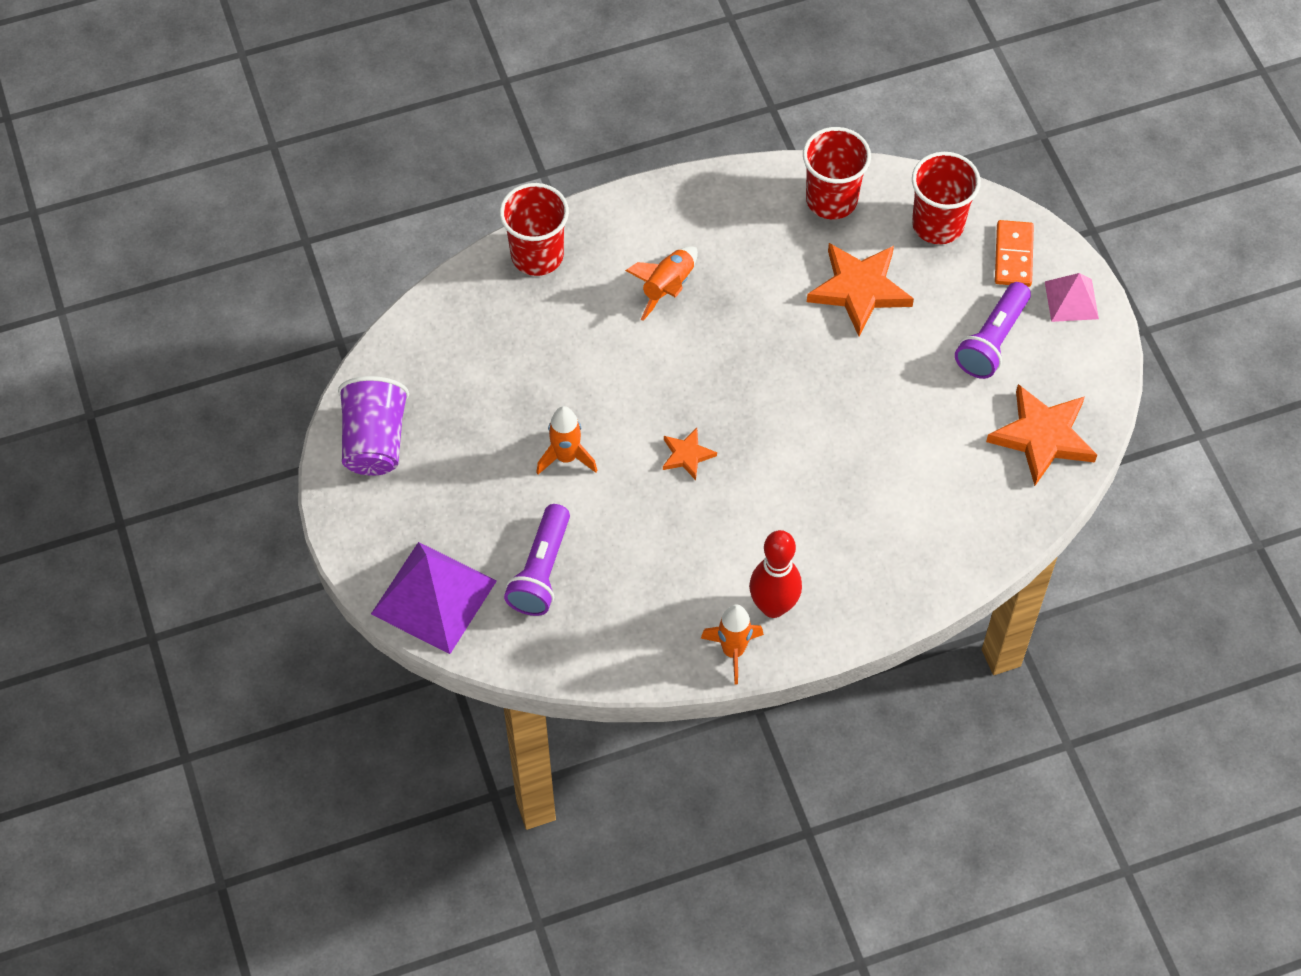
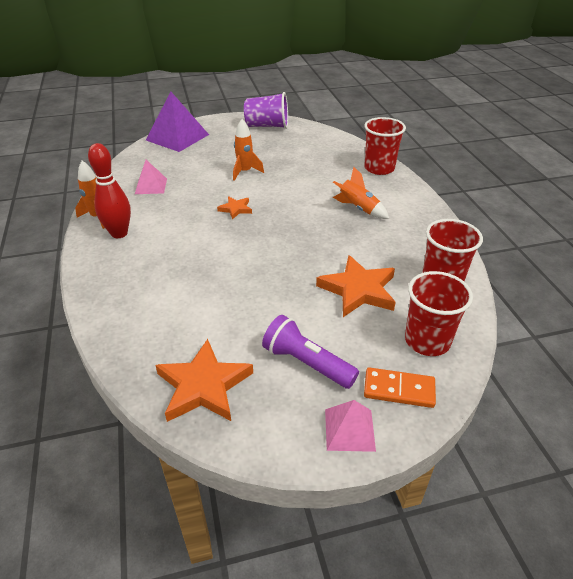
camera: 95 degrees right, 20 degrees down
(541, 571) = (179, 163): purple flashlight -> none
(627, 597) = (151, 186): none -> pink pyramid

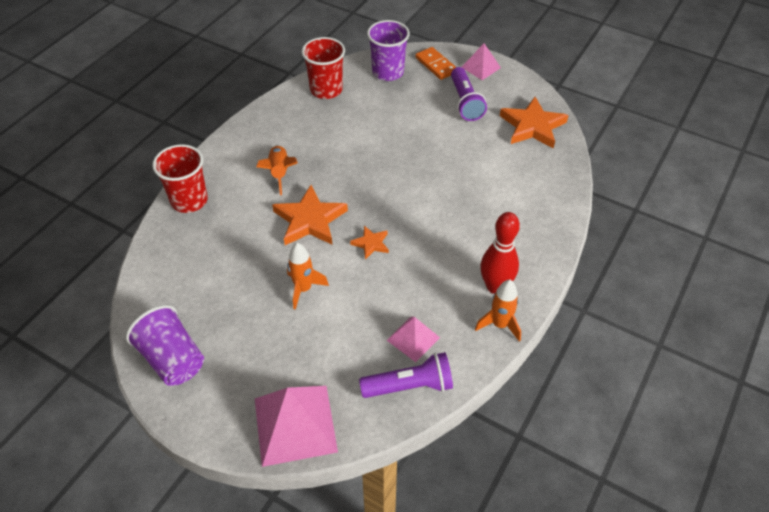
camera: 135 degrees left, 10 degrees up
(132, 171) = (410, 386): none -> purple flashlight
(177, 137) = (295, 424): purple pyramid -> pink pyramid
(358, 290) = (380, 118): orange star -> orange star (310, 220)
(427, 341) = (388, 72): red cup -> purple cup

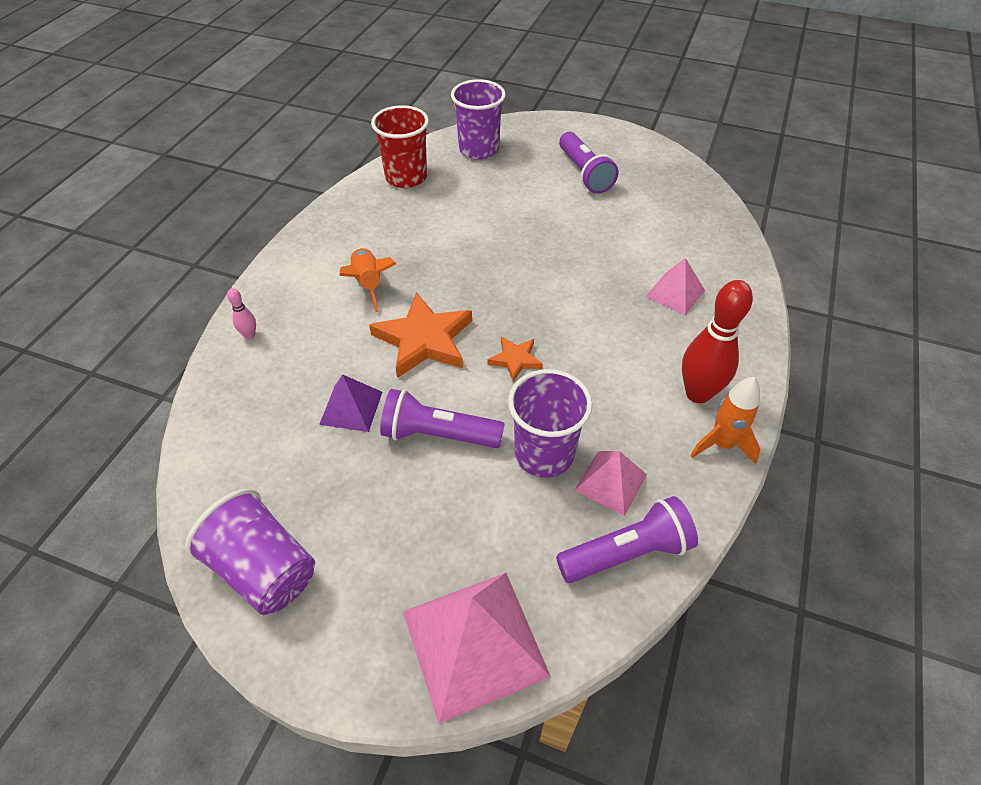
camera: 10 degrees left, 0 degrees up
(189, 200) = (249, 335): red cup -> pink bowling pin
(248, 262) = (351, 408): none -> purple pyramid
(303, 289) = (438, 434): orange rocket -> purple flashlight
(373, 313) = (544, 454): none -> purple cup
(436, 65) = (535, 136): orange domino -> none
(481, 67) = (590, 133): pink pyramid -> pink pyramid (675, 293)
(532, 126) = (675, 192): orange star -> none

